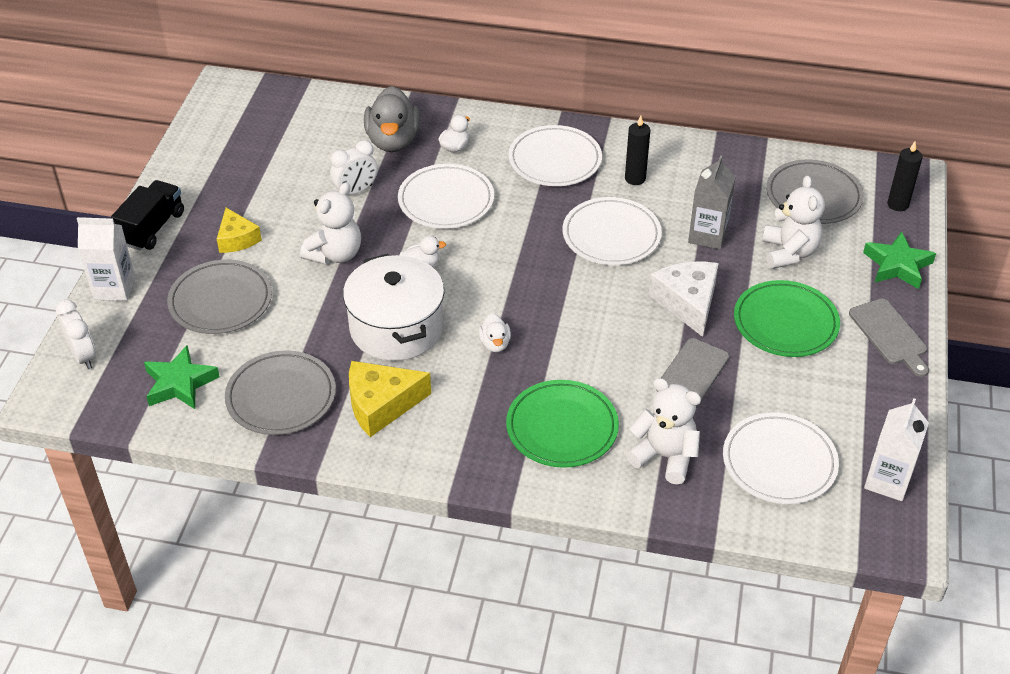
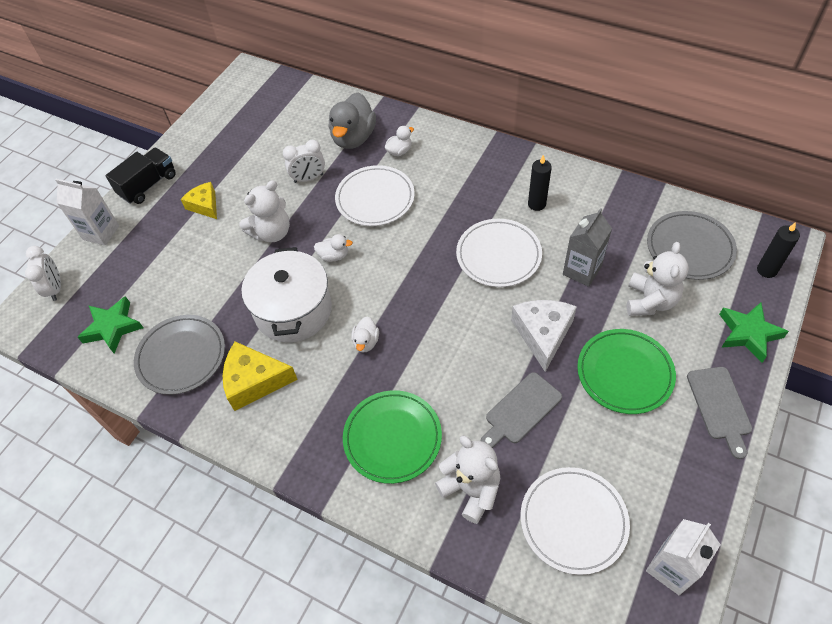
camera: 20 degrees right, 10 degrees up
(220, 301) = (171, 259): grey plate -> none
(237, 239) = (204, 205): yellow cheese -> yellow cheese turned 150 degrees clockwise
(555, 160) = (475, 176): white plate -> none

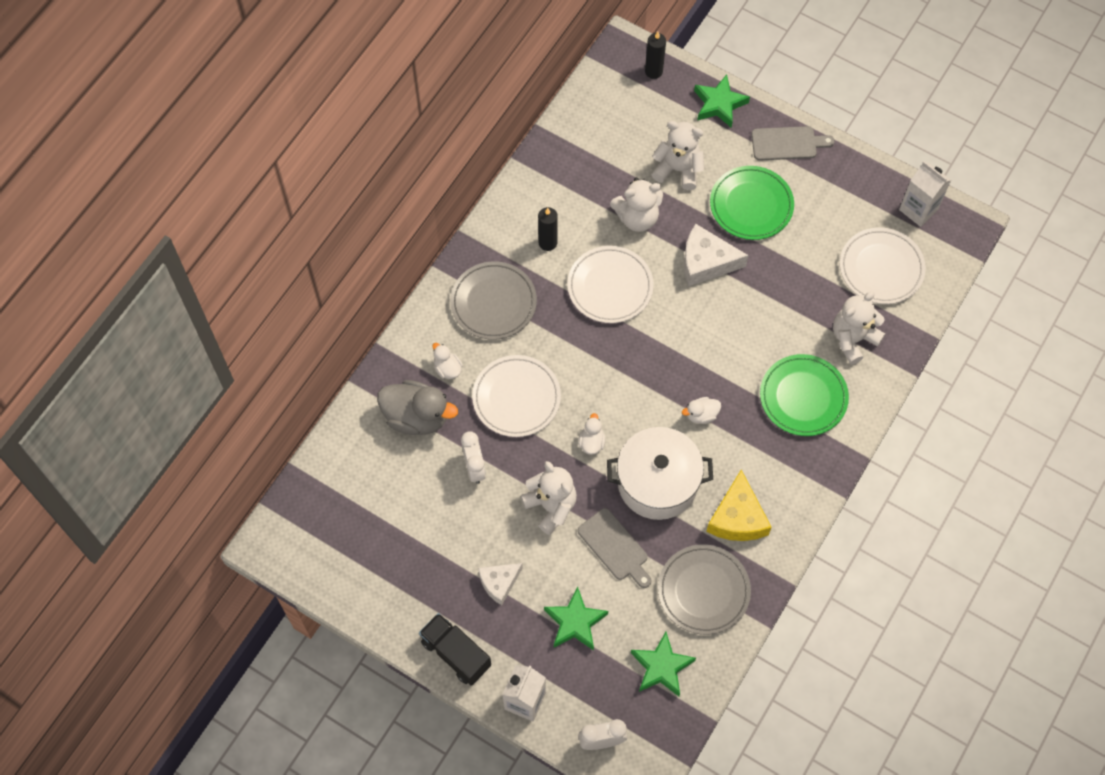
camera: 90 degrees left, 10 degrees up
(164, 260) = (575, 622): none -> green star
(204, 205) = (499, 583): yellow cheese -> white cheese
(366, 342) = (701, 415): white duck -> white duck turned 150 degrees clockwise
(521, 410) = (782, 291): grey cutting board -> grey cutting board (615, 547)
(582, 270) = (637, 217): grey carton -> white teddy bear
(689, 248) = (621, 124): grey plate -> grey plate (493, 302)

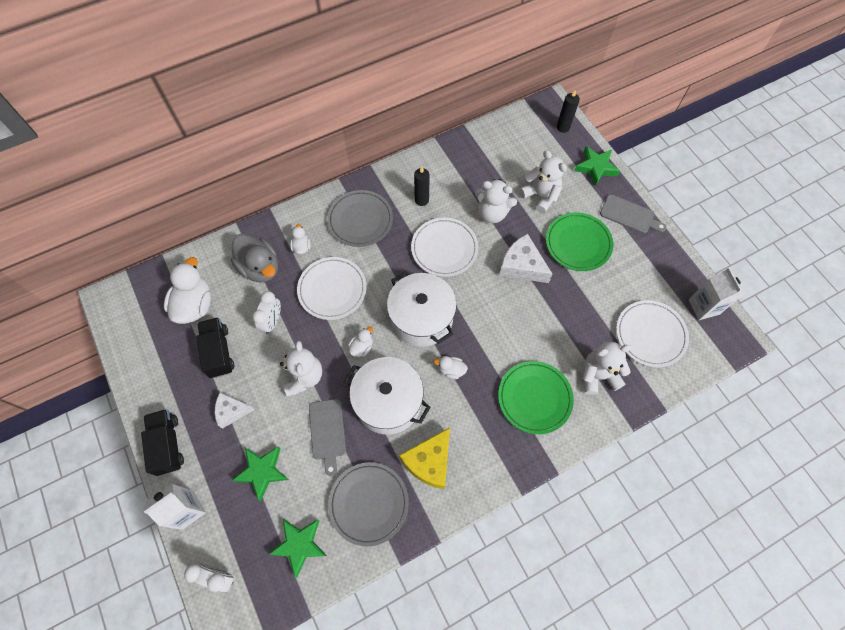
camera: 30 degrees right, 0 degrees up
(373, 497) = (195, 305): none -> white duck
(439, 532) = (219, 352): none -> black truck
(635, 377) = (421, 318): none -> white pot

